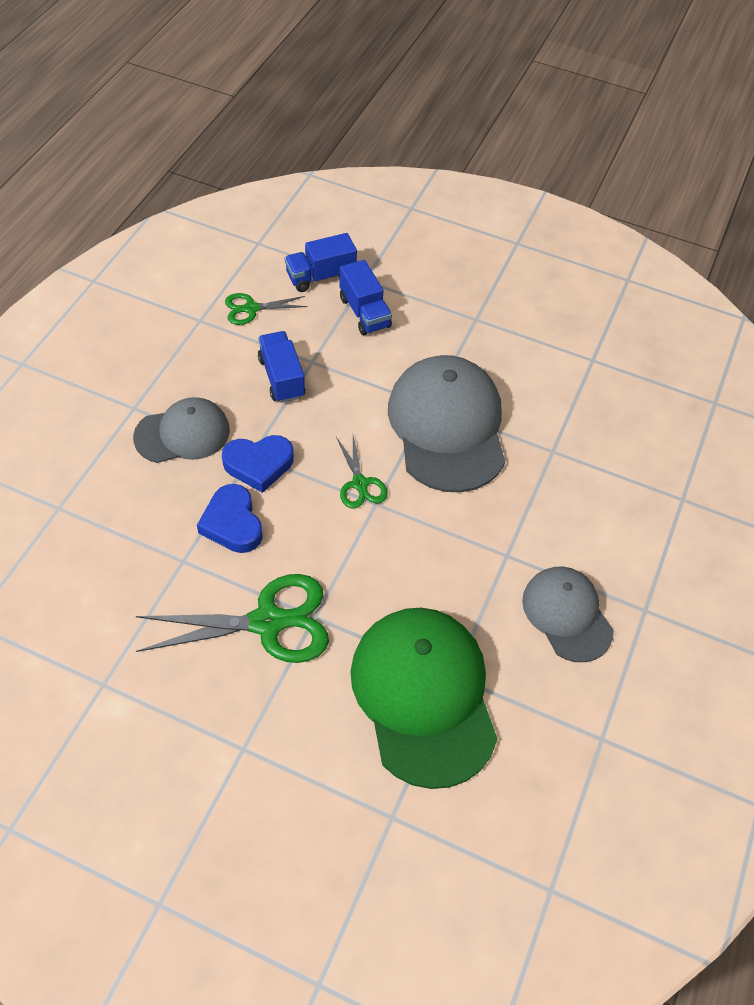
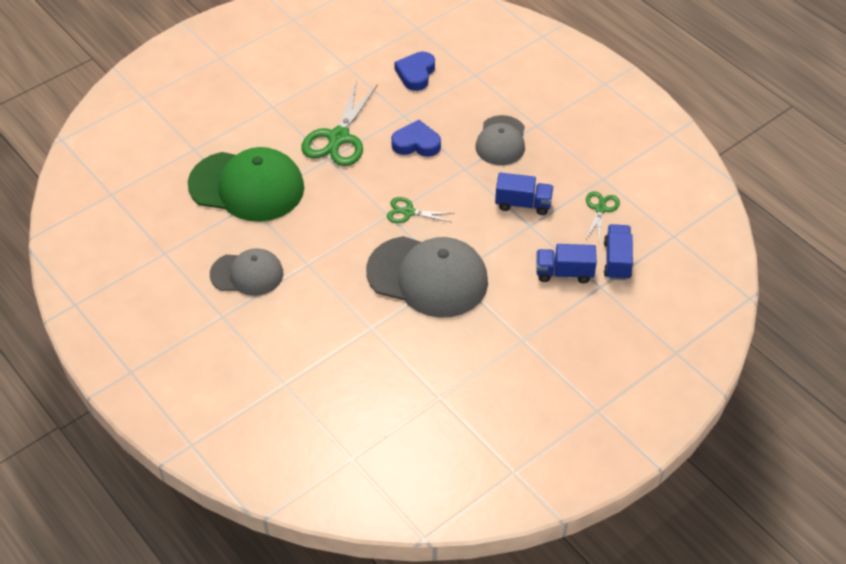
camera: 120 degrees right, 5 degrees down
(258, 465) = (454, 169): blue heart -> blue heart (416, 74)

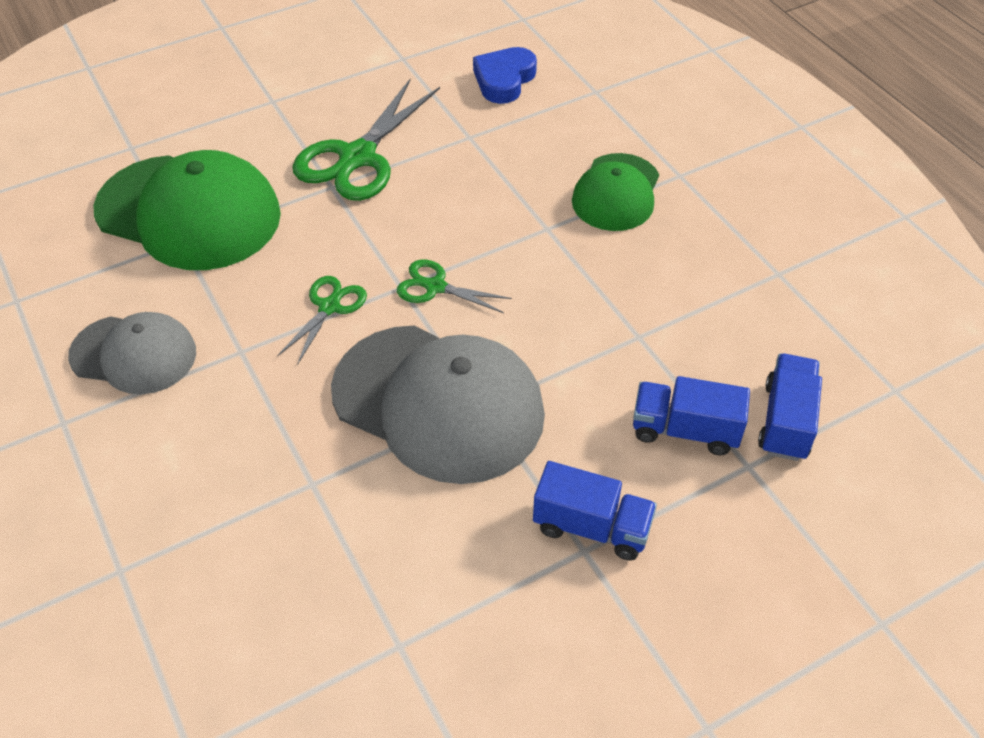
camera: 10 degrees right, 0 degrees up
(416, 143) = (478, 180): blue heart -> none
(501, 141) = (616, 193): grey cap -> green cap
(523, 204) = (633, 298): blue truck -> blue truck (591, 527)
(600, 209) = (767, 324): green scissors -> green scissors (329, 307)

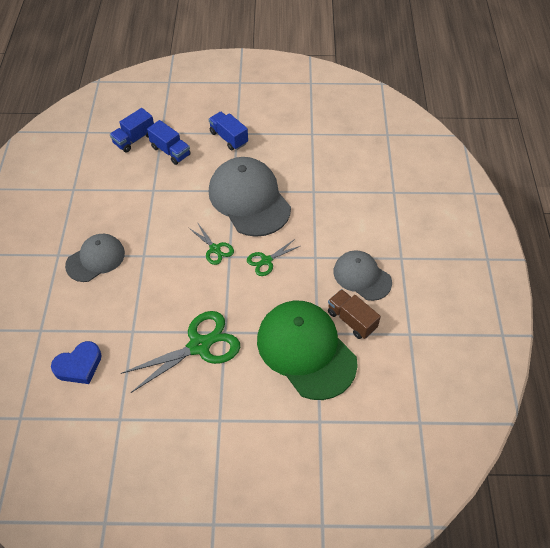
camera: 150 degrees left, 5 degrees up
(128, 280) = (351, 320): none -> brown truck
(616, 193) = (95, 259): green cap -> grey cap

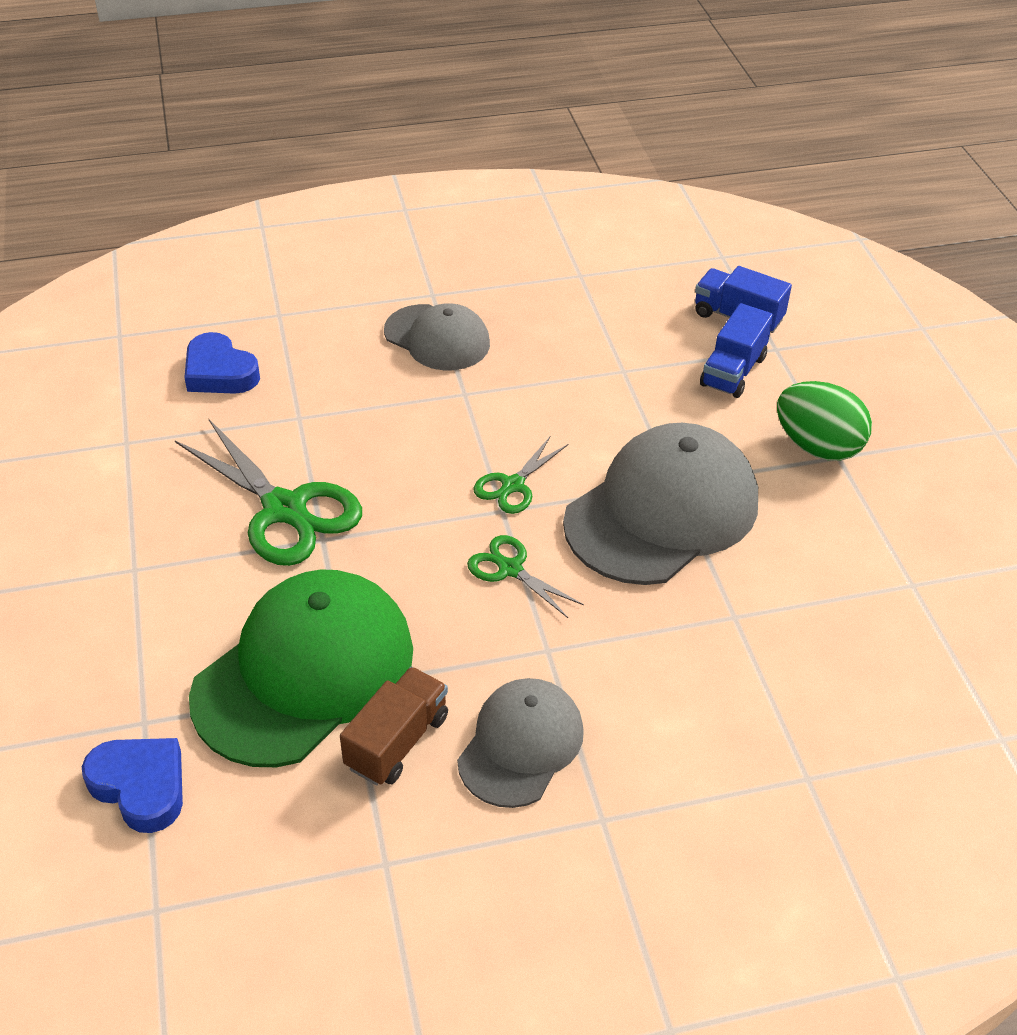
camera: 75 degrees right, 10 degrees down
(228, 138) = (817, 447): blue truck -> green egg
(356, 425) = (140, 786): none -> blue heart

